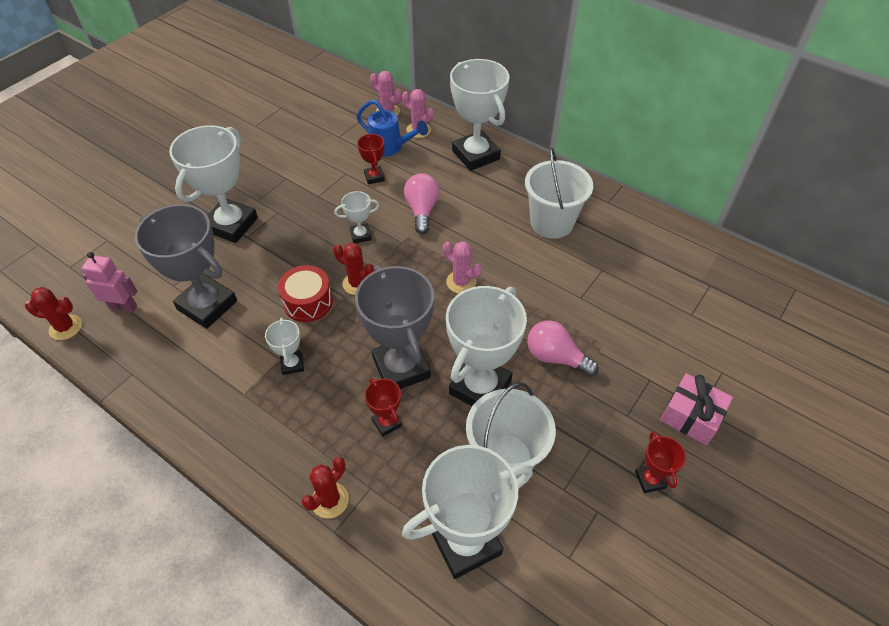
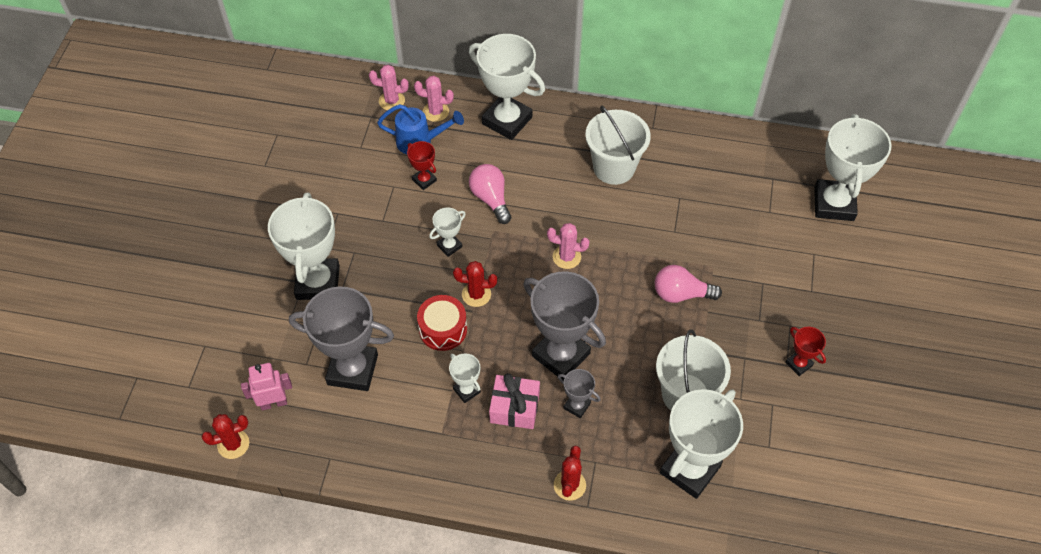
camera: 25 degrees left, 5 degrees up
(386, 423) = (577, 406): red trophy -> grey trophy
(480, 387) = (634, 345): white trophy -> white trophy (833, 204)
(691, 416) = (806, 300): pink gift -> pink gift (514, 408)

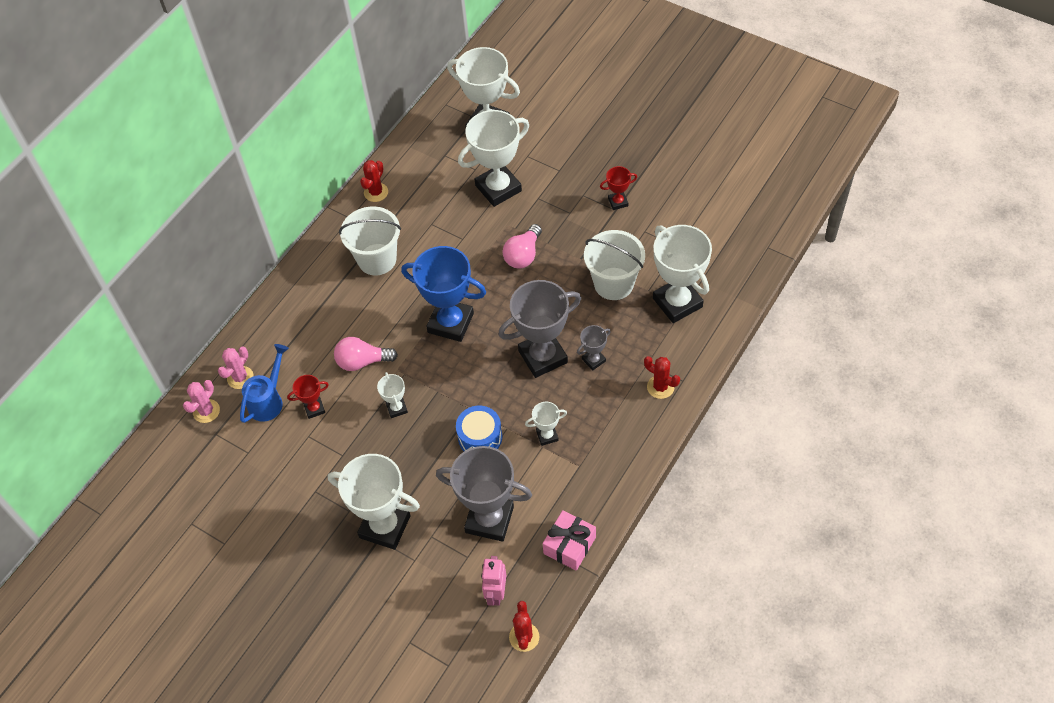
camera: 65 degrees left, 0 degrees up
(352, 369) = (489, 519): grey trophy -> grey trophy turned 75 degrees clockwise
(443, 329) = (480, 437): red drum -> blue drum
(476, 294) = (456, 401): red cactus -> red cactus (376, 192)
(507, 120) = (282, 323): white trophy -> white trophy (498, 188)
(514, 408) = (577, 405): pink gift -> pink gift (569, 545)
(566, 257) = (450, 323): pink cactus -> blue trophy

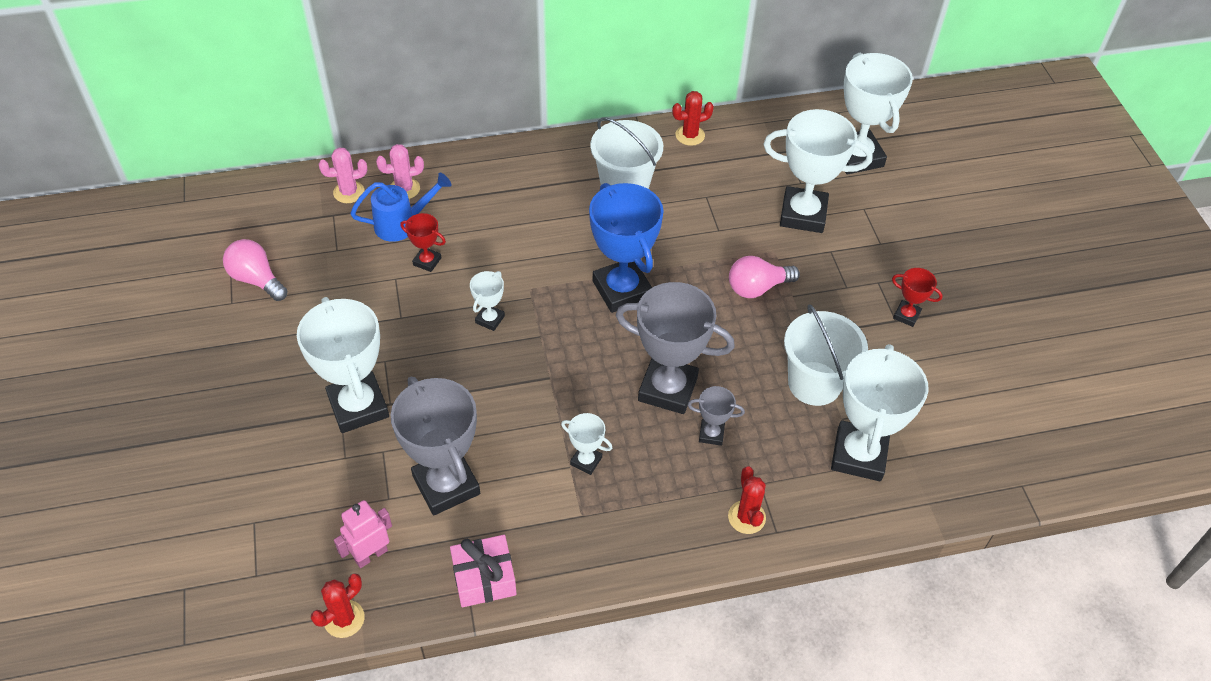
camera: 40 degrees right, 5 degrees down
(362, 361) = (510, 258): pink light bulb -> pink light bulb (256, 279)
(480, 437) = (527, 407): blue drum -> none

